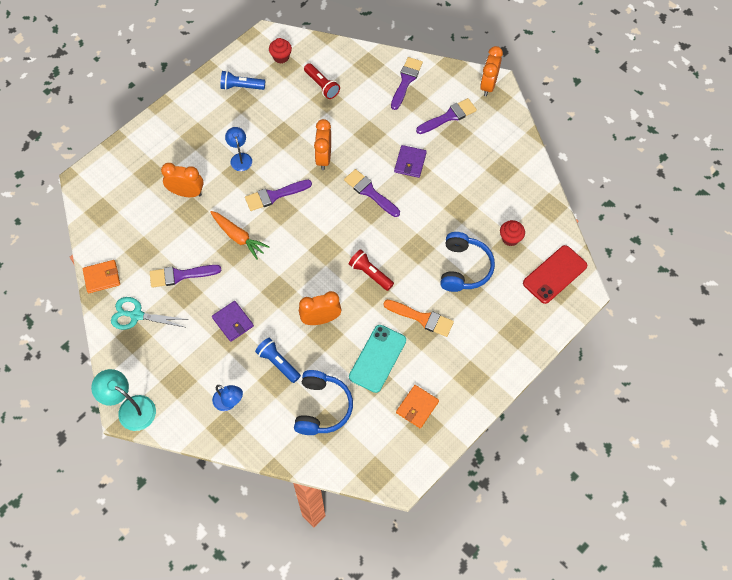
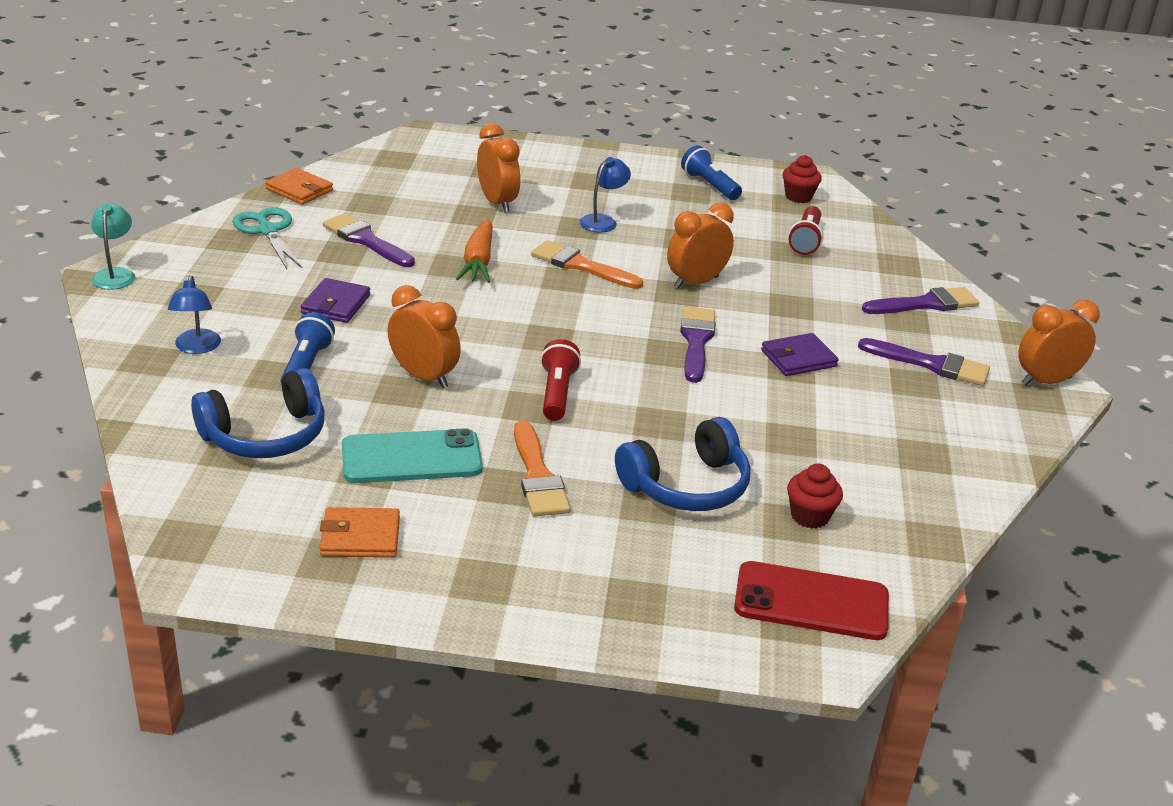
camera: 50 degrees right, 30 degrees down
(130, 408) = (115, 274): turquoise lamp -> turquoise lamp, size x0.66
(274, 195) = (581, 266): purple brush -> orange brush

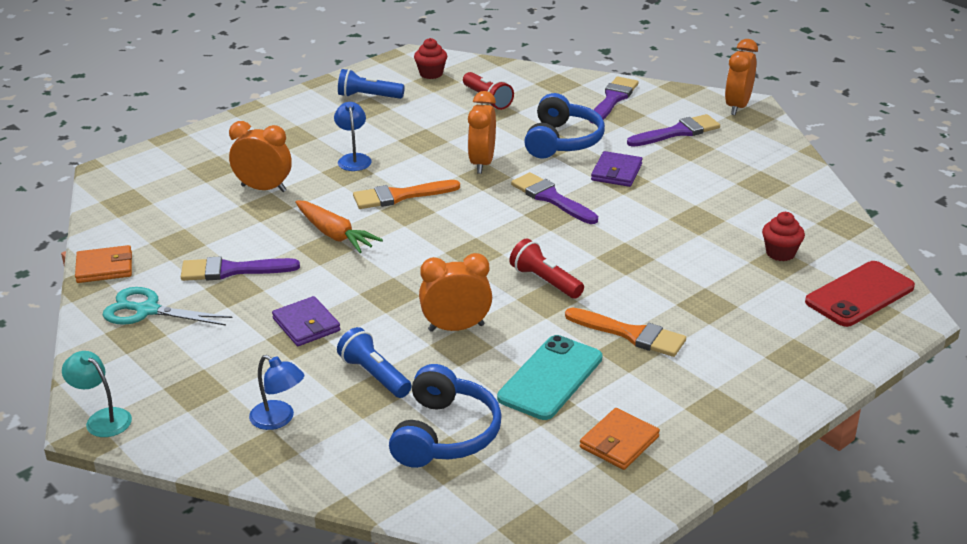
camera: 45 degrees left, 0 degrees up
(687, 486) = (704, 281): blue headphones -> blue headphones (562, 141)

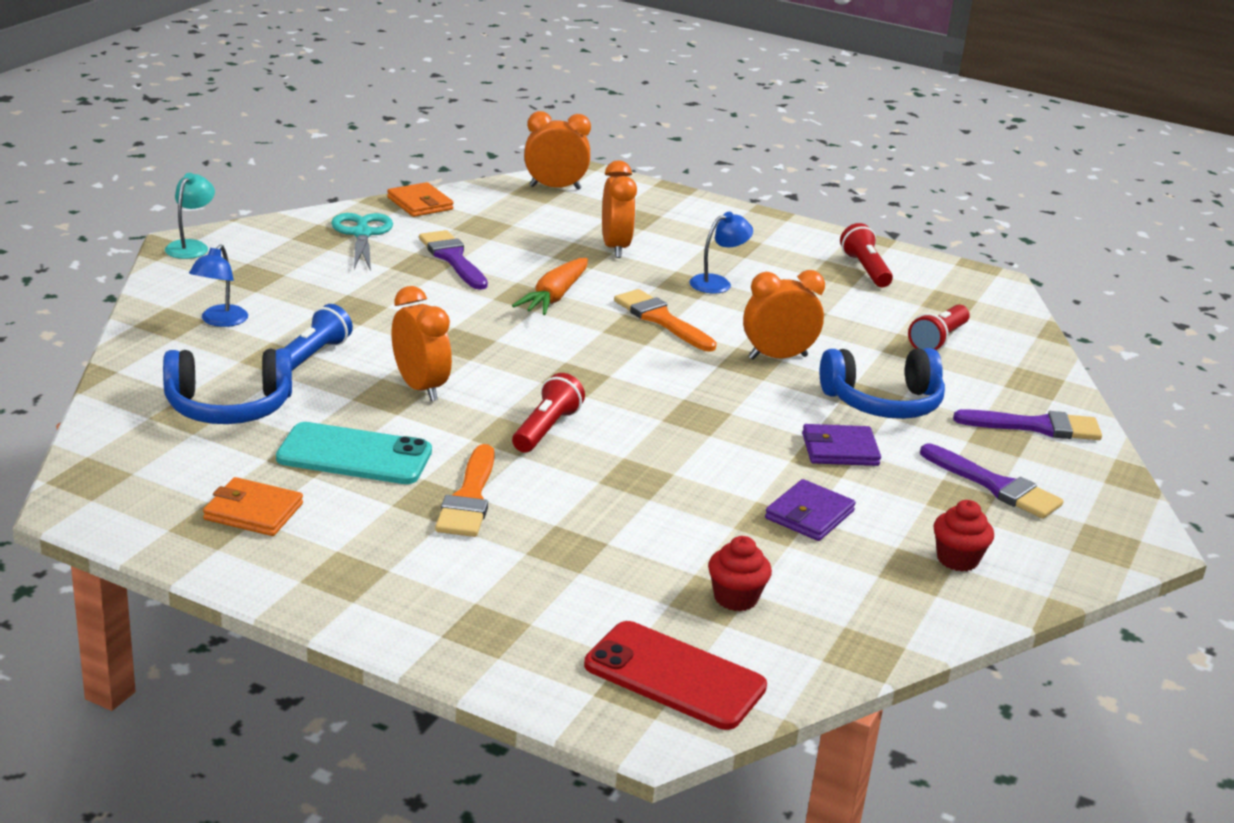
camera: 65 degrees right, 5 degrees down
(306, 324) = (381, 309): purple wallet -> purple wallet (809, 515)
(368, 96) = (865, 269): blue flashlight -> red flashlight
(431, 74) = (962, 297): red cupcake -> red cupcake (957, 559)
(551, 198) = (735, 411): purple brush -> none
(737, 106) = (1128, 530): orange clock -> orange clock (555, 188)

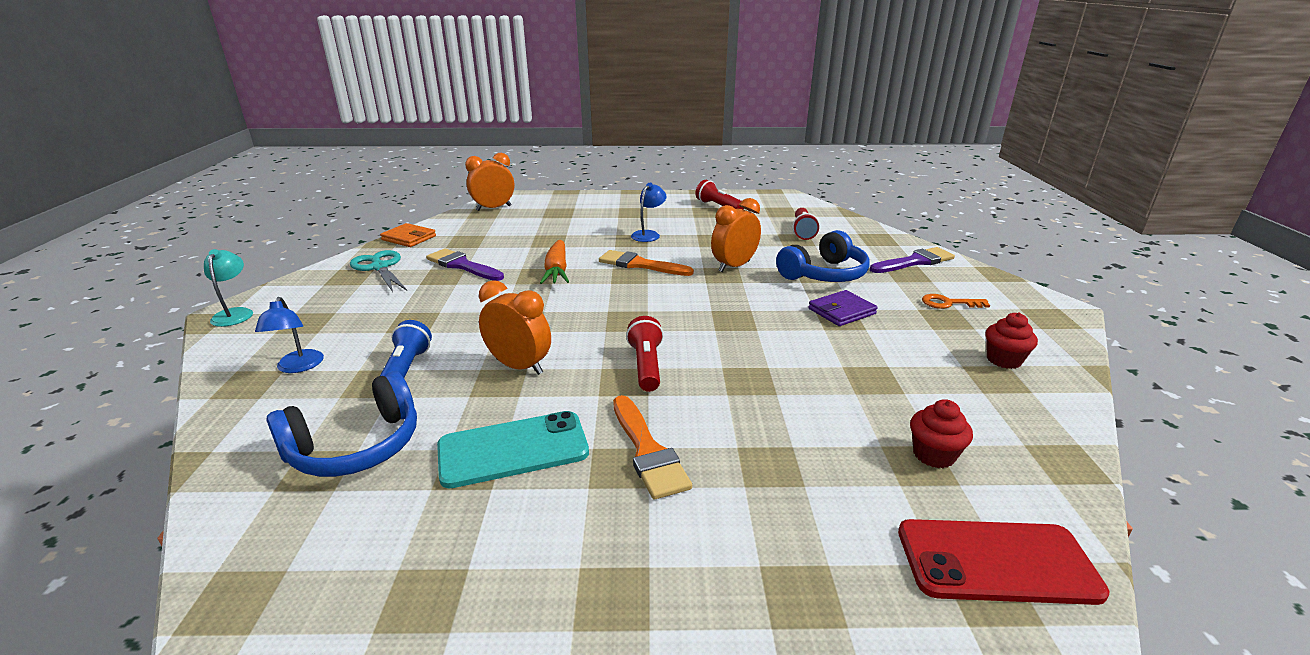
camera: 25 degrees left, 0 degrees up
(253, 512) = (458, 559): orange wallet -> none
(615, 247) = (565, 231): orange clock -> none
(809, 515) = (886, 363): purple wallet -> none
(995, 486) = (949, 303): purple brush -> orange key

